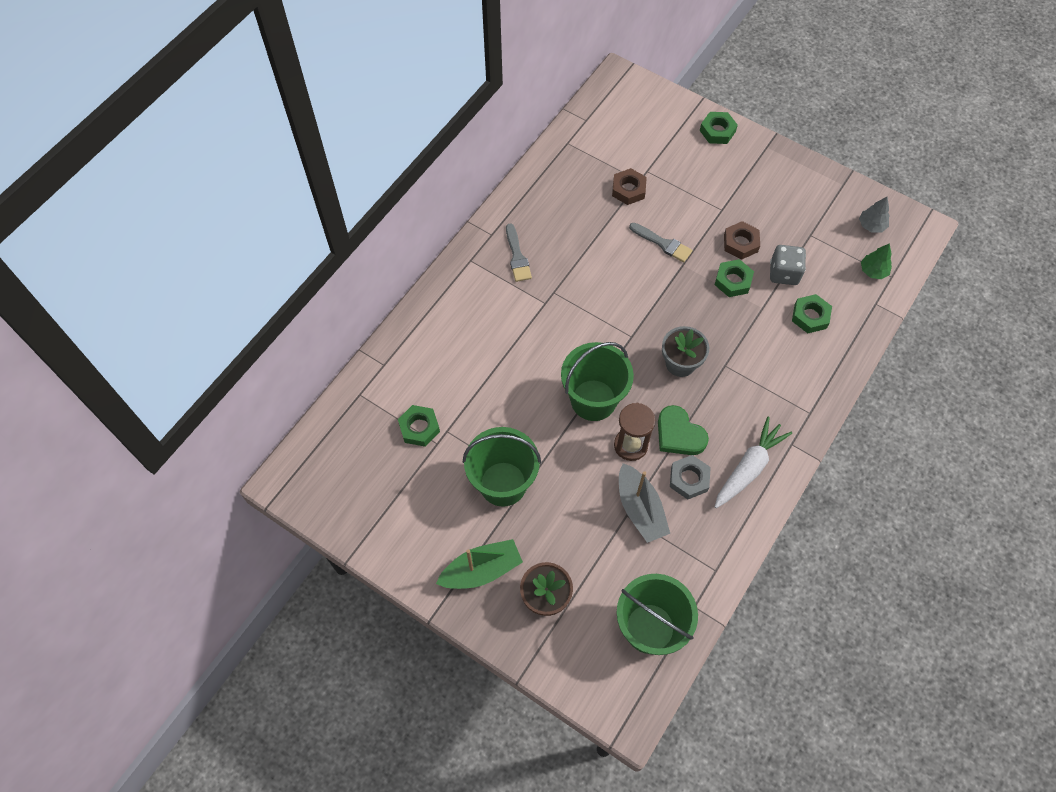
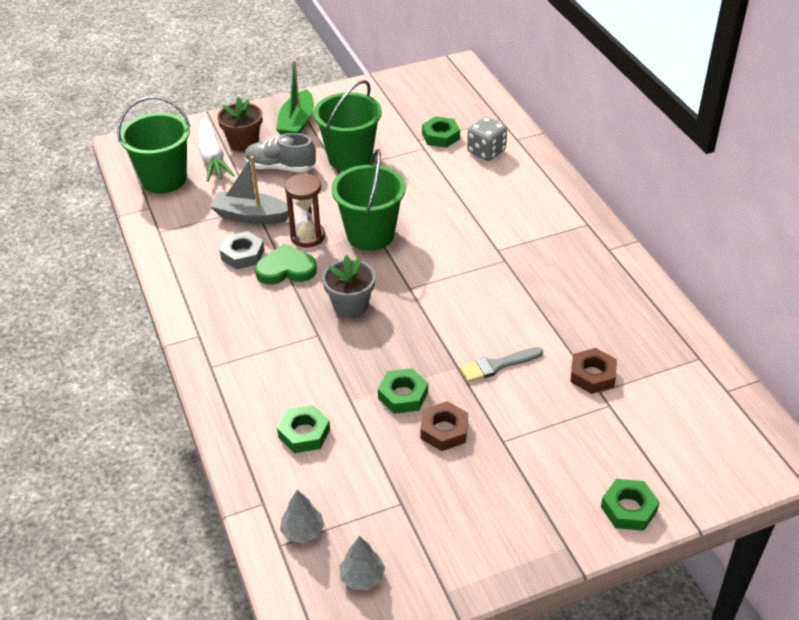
camera: 125 degrees right, 20 degrees down
(517, 256) = (567, 254): grey brush -> none
(559, 534) = (280, 167): none -> grey shoe
(748, 468) = (211, 295): white carrot -> white carrot (212, 157)
(784, 273) = (374, 444): grey dice -> grey dice (486, 151)
(873, 271) = (302, 531): green tree -> grey tree

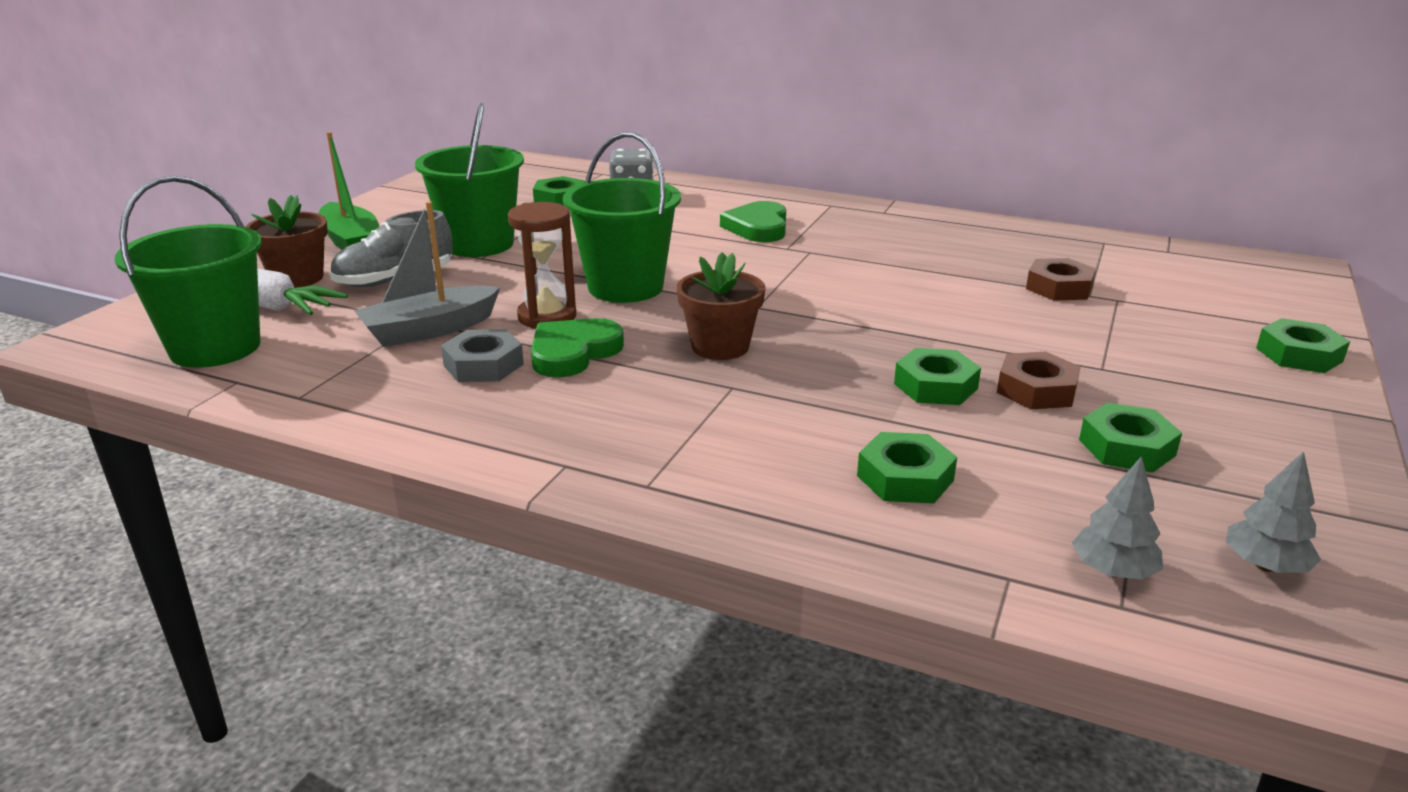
camera: 45 degrees left, 15 degrees down
(350, 306) = (720, 346): grey flower pot -> brown flower pot
(421, 489) = (1126, 447): none -> green nut
(497, 365) = (969, 320): grey brush -> none
(510, 222) = (758, 227): none -> green heart

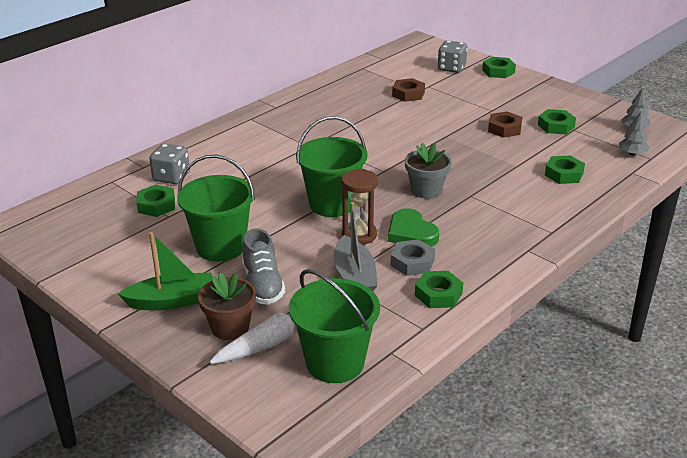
camera: 70 degrees left, 5 degrees up
(720, 346) = (426, 190): brown flower pot -> grey flower pot
(758, 227) = (269, 147): green heart -> none
(935, 386) = (491, 148): green nut -> green nut (438, 294)
(1230, 309) = (451, 68): none -> grey dice

